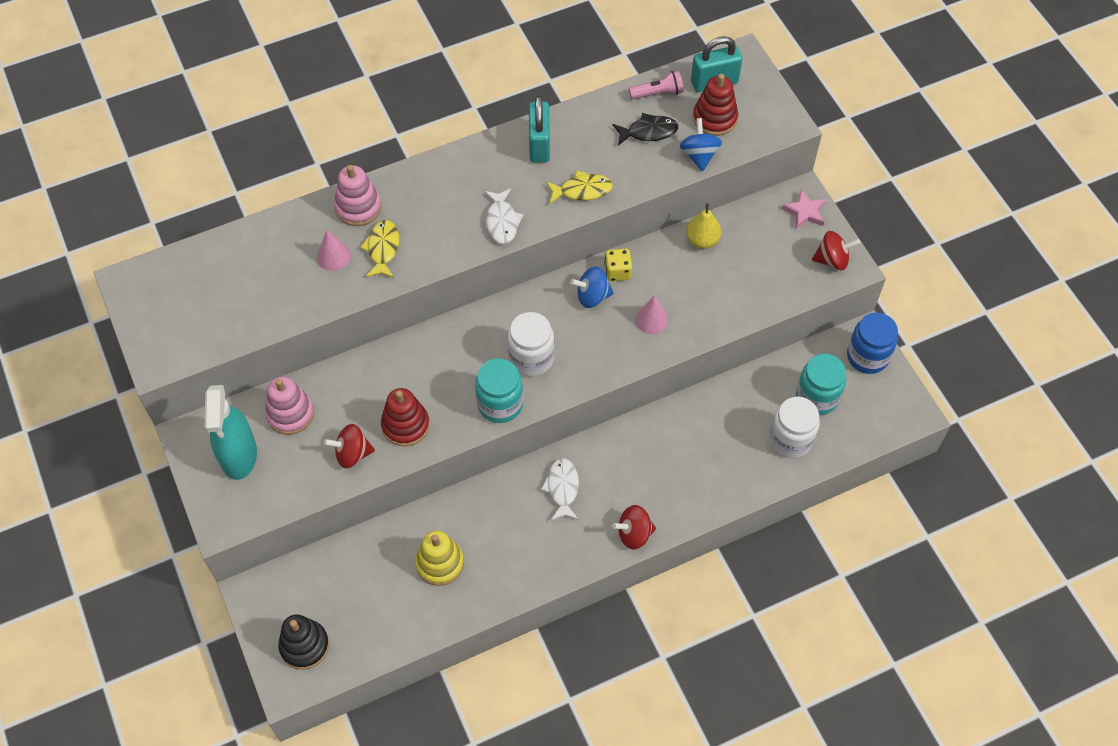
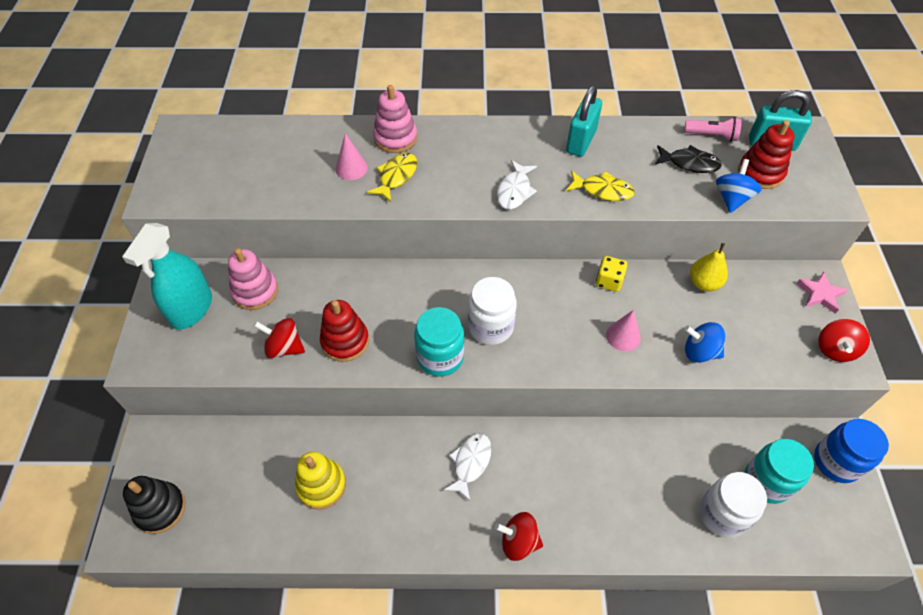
camera: 25 degrees right, 5 degrees down
(592, 296) = (575, 294): blue spinning top -> blue spinning top (699, 352)
(832, 260) = (835, 349): red spinning top -> red spinning top turned 90 degrees clockwise

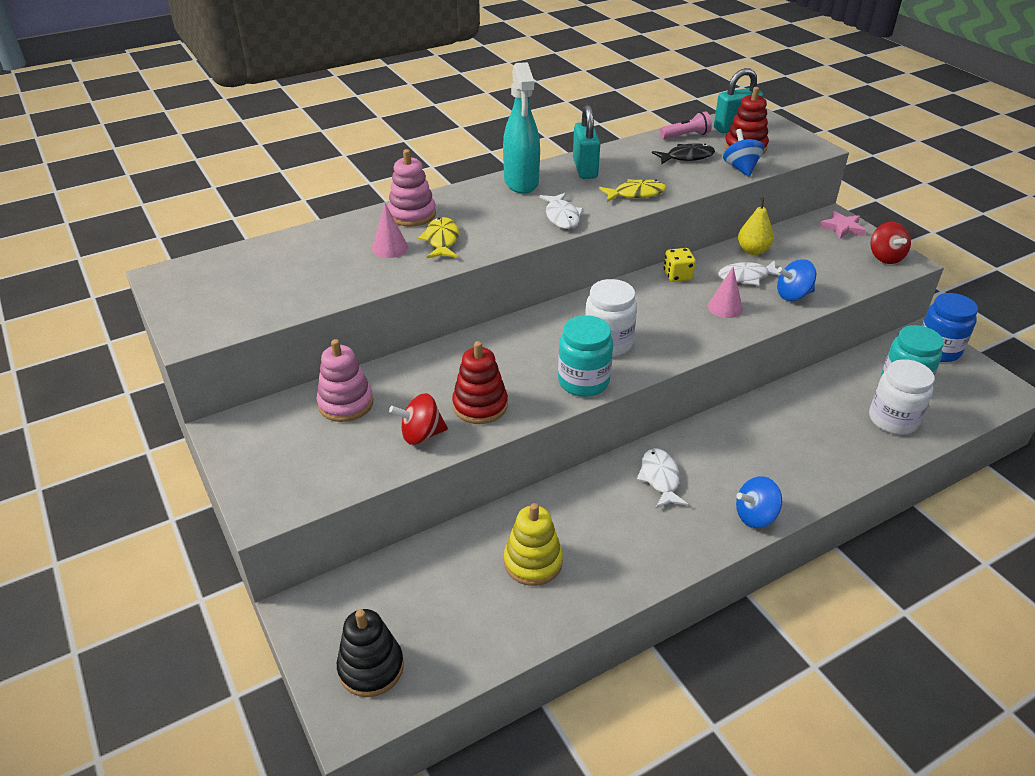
camera: 30 degrees left, 15 degrees down
(191, 309) = (285, 444): turquoise spray bottle -> turquoise spray bottle (521, 182)
(518, 541) = (755, 516): red spinning top -> blue spinning top
(672, 311) = (746, 277): none -> white fish

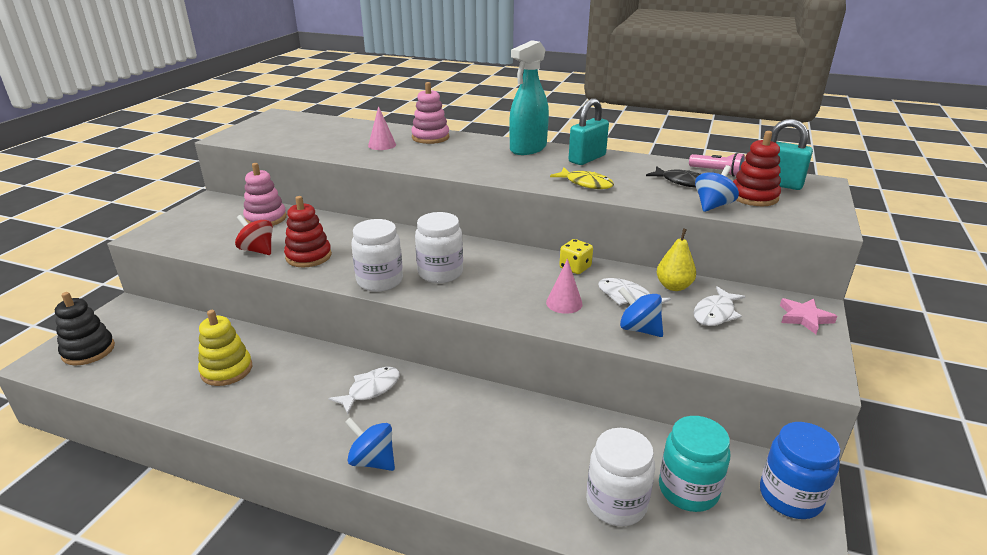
camera: 50 degrees right, 10 degrees down
(442, 240) = (413, 153): yellow fish -> none
(561, 217) = (505, 173): white fish -> white fish (715, 313)
(583, 381) = (380, 281): turquoise jar -> white jar
(885, 257) = (802, 360): red spinning top -> none

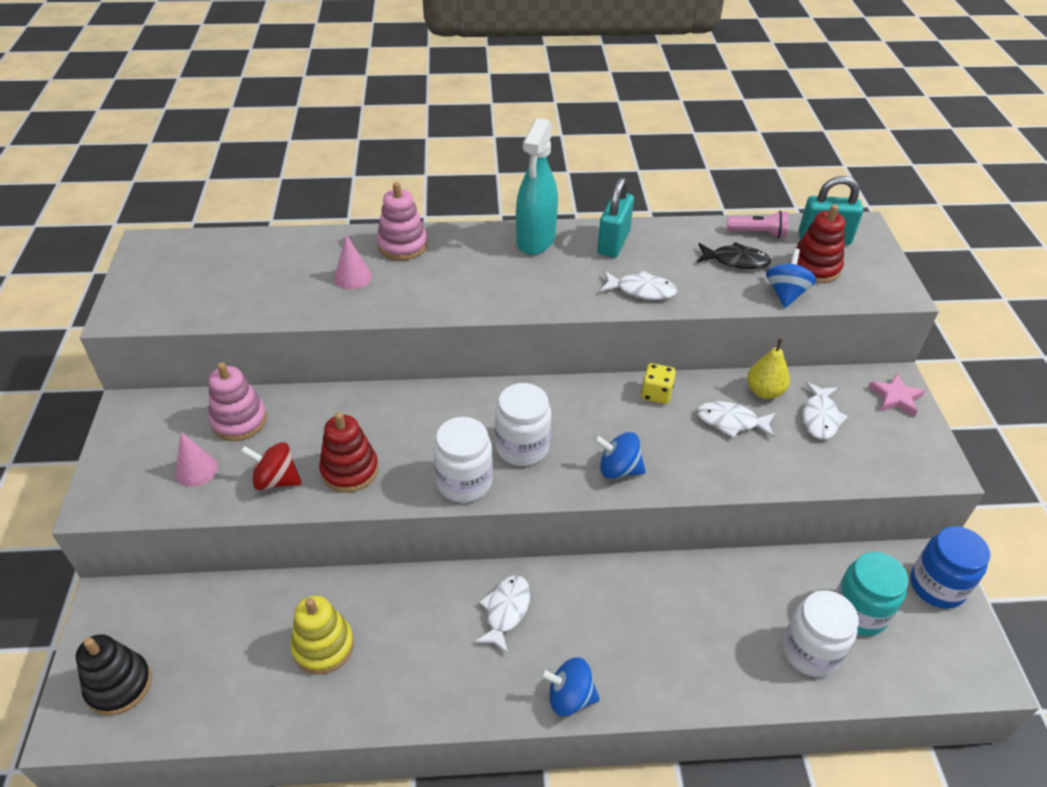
camera: 25 degrees left, 15 degrees up
(564, 303) = (677, 450): pink cone -> pink cone (196, 470)
(586, 184) = (641, 290): yellow fish -> white fish
(639, 329) = (766, 463): blue spinning top -> blue spinning top (618, 469)

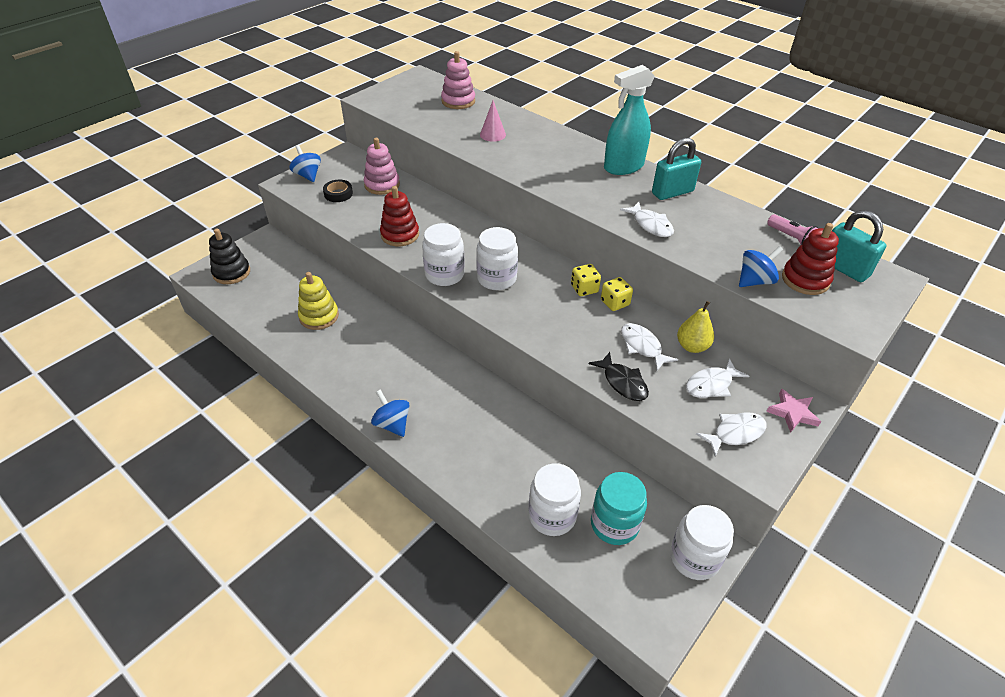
camera: 45 degrees right, 0 degrees up
(196, 470) = (338, 194): pink cone -> black tape
(276, 480) = (363, 218): red spinning top -> none
(402, 245) = (541, 133): pink stacking toy -> pink stacking toy (458, 101)
(506, 611) = (415, 364): white fish -> white fish (735, 433)
(613, 398) = (584, 289): none -> yellow dice
(618, 469) = (534, 323): blue spinning top -> blue spinning top (308, 175)
(735, 261) = (746, 244): black fish -> black fish (622, 382)
(936, 586) = (694, 558): blue jar -> white jar

